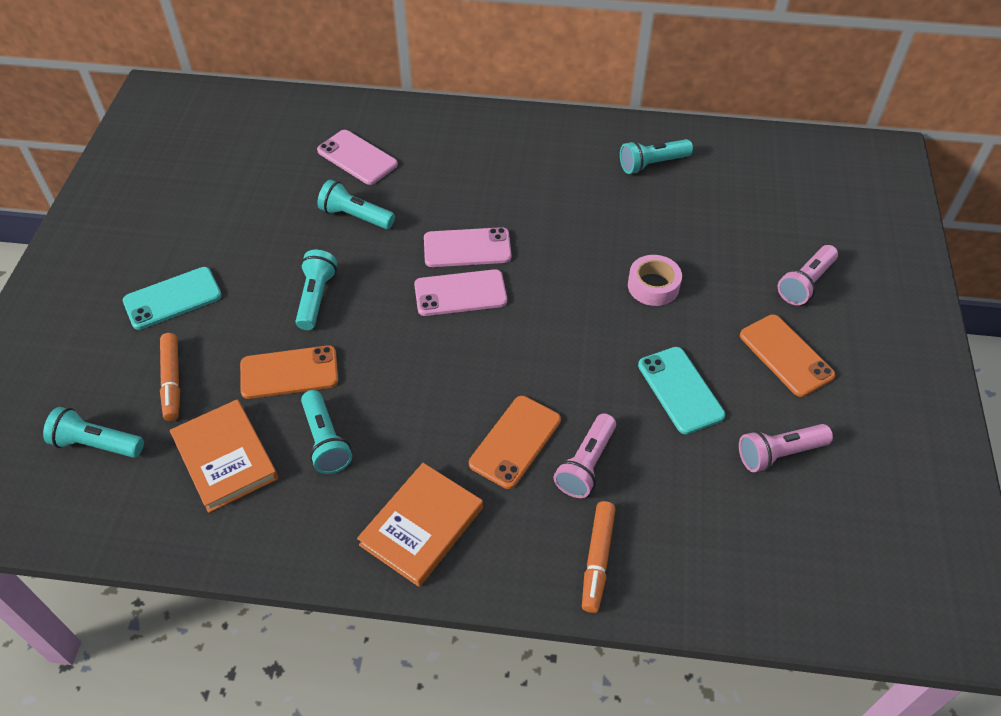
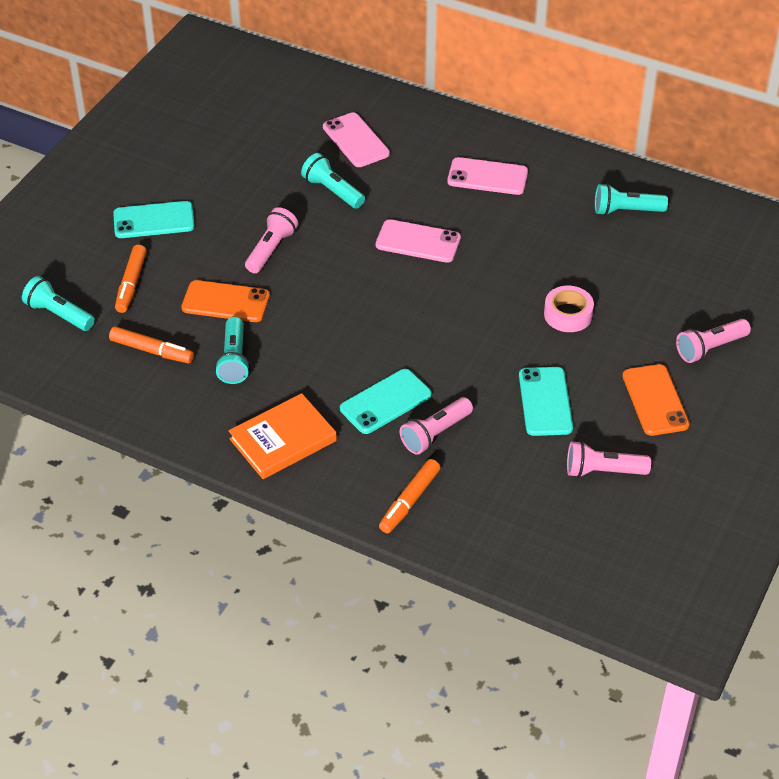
camera: 20 degrees right, 5 degrees down
(225, 458) = (152, 351): orange book -> orange marker
(316, 298) = (271, 249): turquoise flashlight -> pink flashlight
(460, 293) = (394, 277): pink phone -> pink phone (487, 177)
(515, 442) = (385, 402): orange phone -> turquoise phone

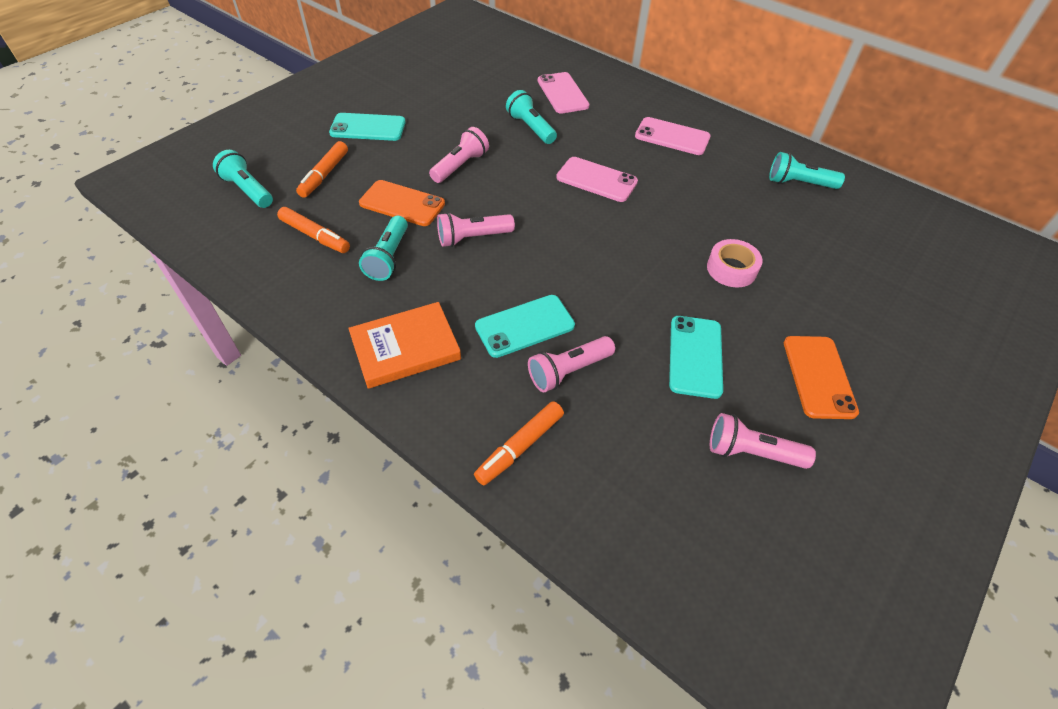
camera: 10 degrees right, 5 degrees up
(710, 348) = (882, 329): pink flashlight -> pink flashlight (473, 238)

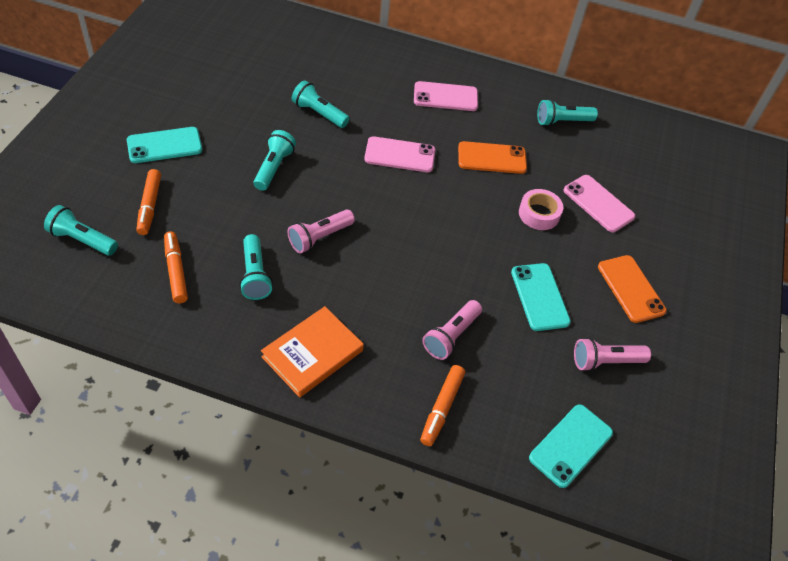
camera: 25 degrees left, 0 degrees up
(315, 236) = (176, 271): orange marker -> orange marker turned 120 degrees counterclockwise
(402, 203) = (239, 219): orange phone -> orange phone (492, 158)
(460, 166) = (273, 168): pink flashlight -> turquoise flashlight
(525, 326) = (400, 307): turquoise phone -> turquoise phone (571, 445)
(562, 93) = (331, 69): pink phone -> pink phone (598, 204)

